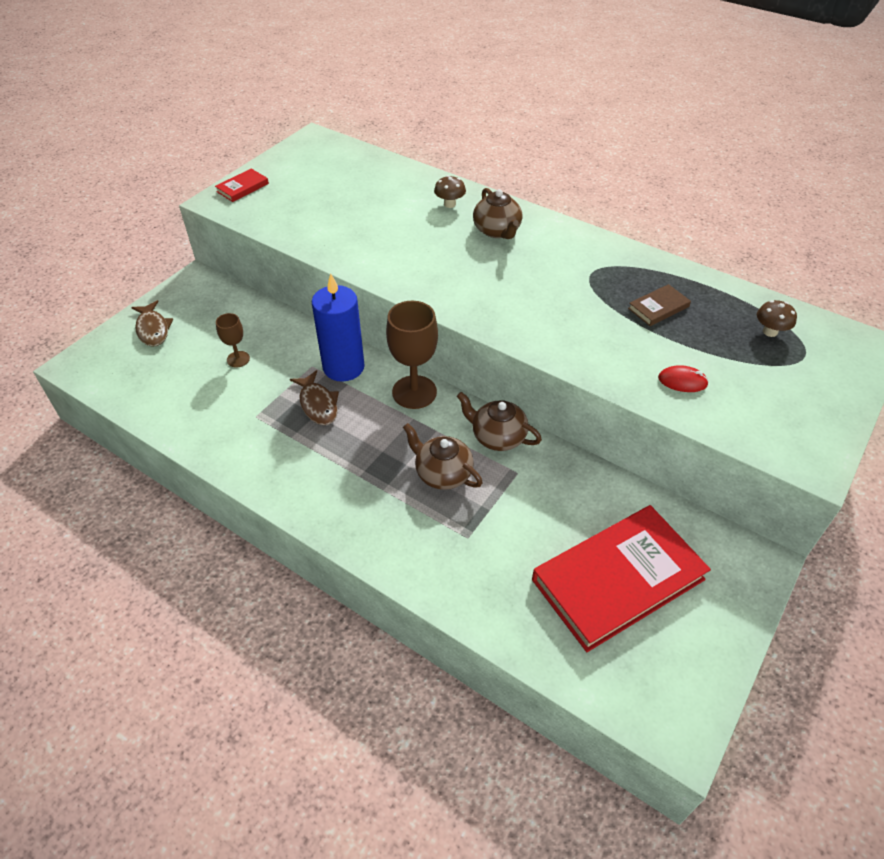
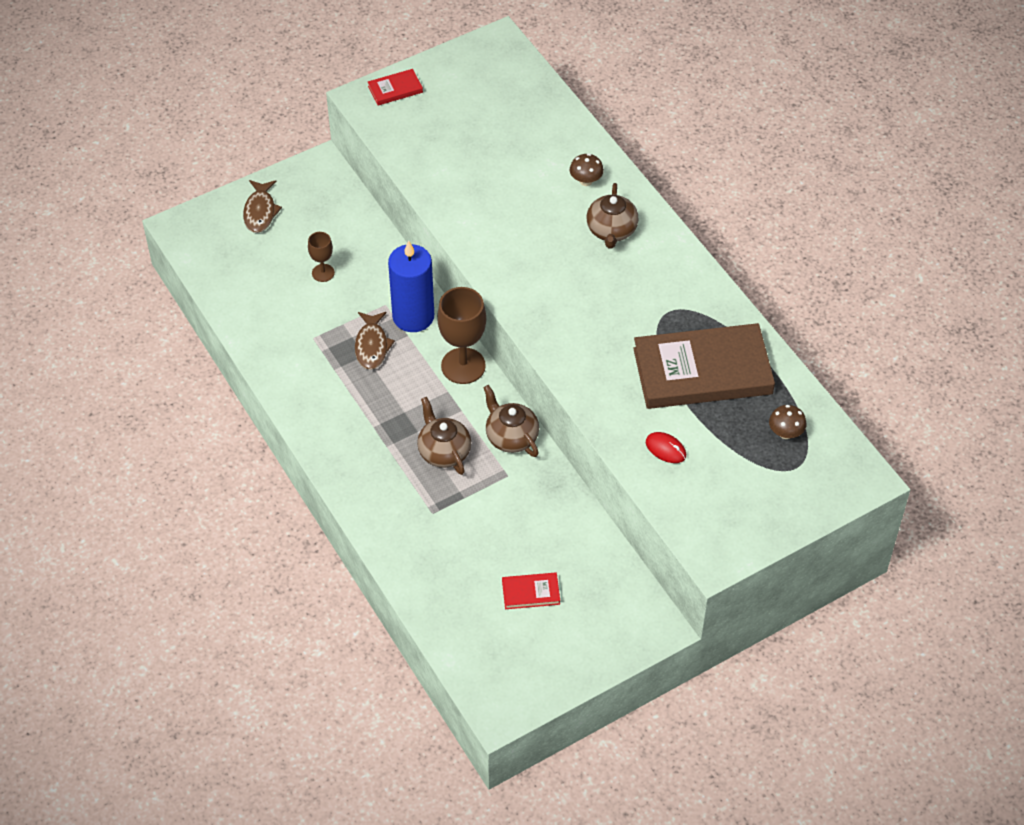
camera: 25 degrees right, 5 degrees up
(617, 579) = (531, 592): red book -> red book, size x0.42
(658, 308) = (702, 371): brown book -> brown book, size x2.38

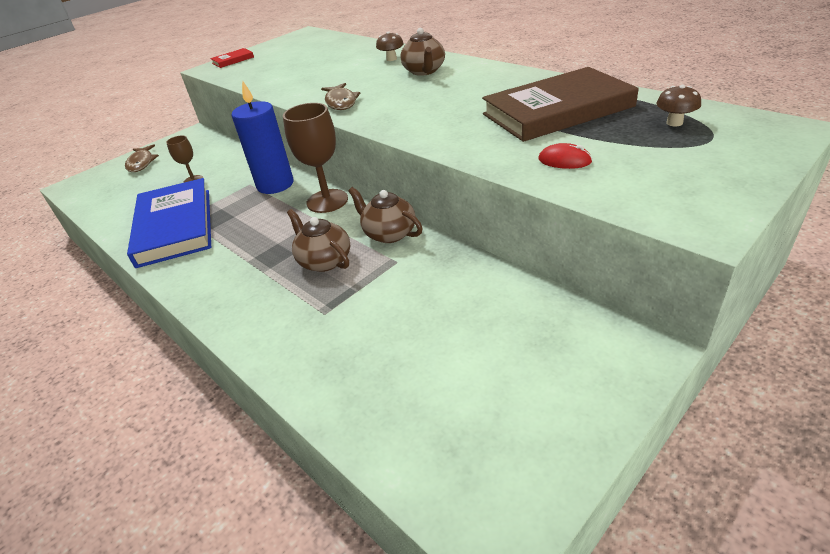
camera: 10 degrees left, 15 degrees down
(303, 349) = (175, 226): none -> blue book
(372, 346) = (240, 209): brown fish -> brown fish (341, 102)
(531, 592) = (469, 359): red book -> none

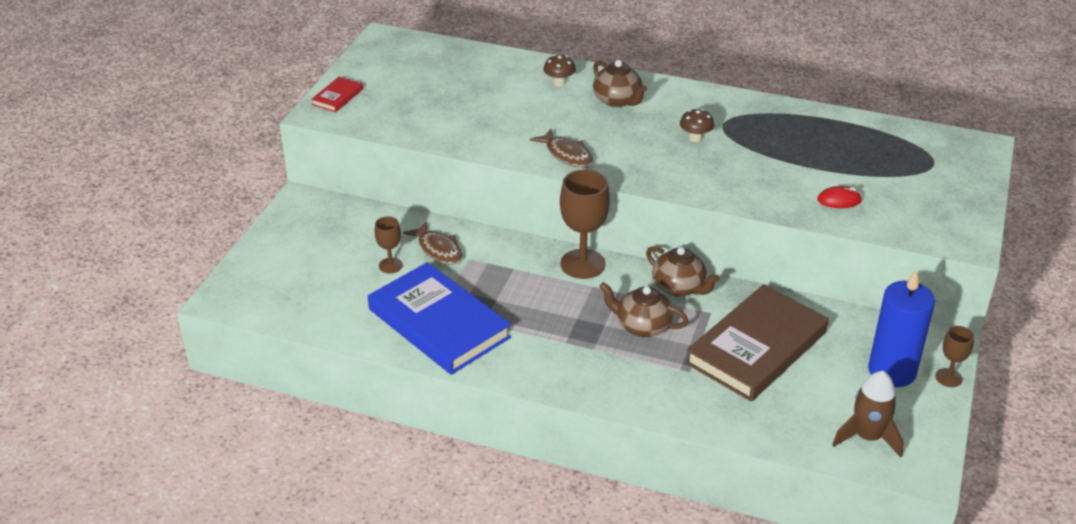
camera: 30 degrees left, 0 degrees up
(141, 163) = (284, 253): brown fish -> brown fish (438, 249)
(275, 184) = (502, 254): blue candle -> blue candle (892, 371)
(389, 233) = (679, 287): brown teapot -> brown teapot turned 150 degrees counterclockwise
(454, 453) = (867, 437): none -> brown rocket
(557, 110) = (795, 144): brown book -> brown book (757, 348)
(622, 401) = (948, 378): none -> brown goblet
(674, 123) = (898, 148): brown mushroom -> brown mushroom (695, 138)

